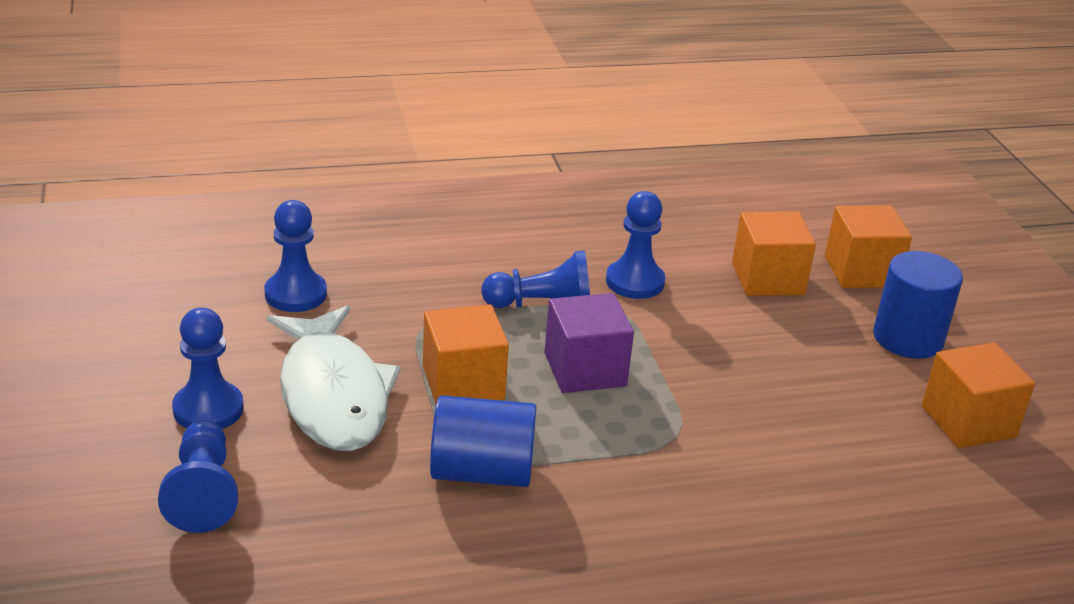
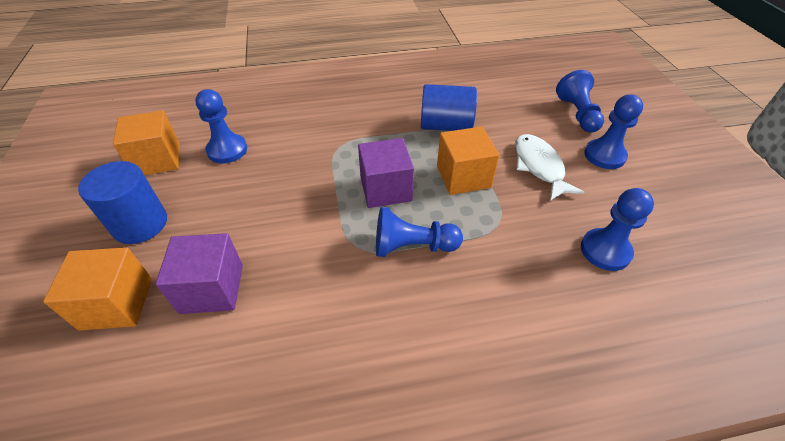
camera: 175 degrees left, 15 degrees up
(333, 395) = (539, 166): white fish -> white fish, size x0.66
(635, 282) = (332, 278): blue pawn -> blue pawn (227, 150)
(768, 279) = (212, 288): orange cube -> purple cube

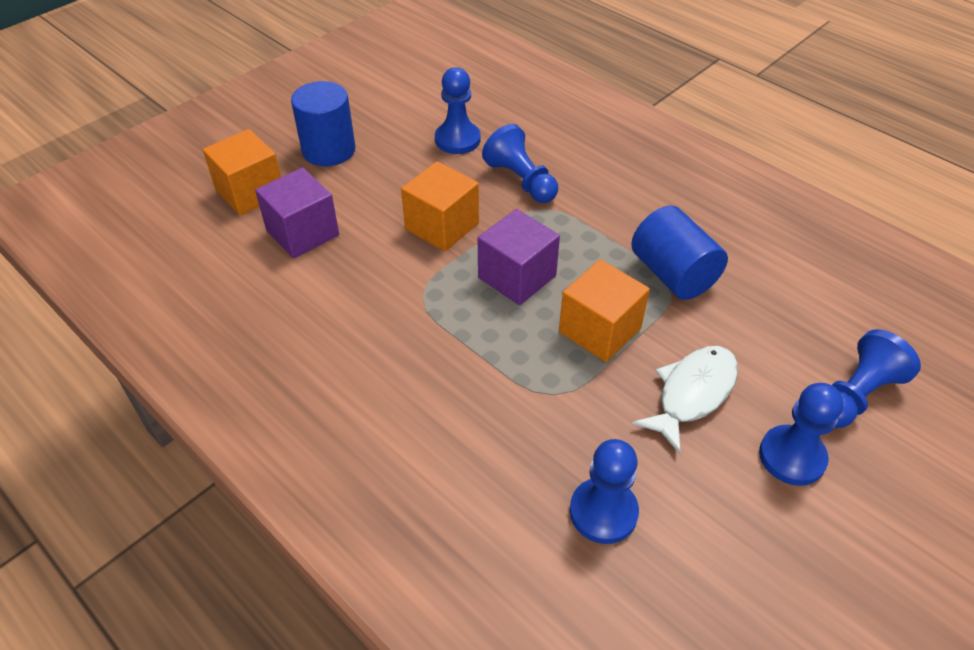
camera: 55 degrees right, 0 degrees up
(157, 160) = (403, 109): orange cube -> orange cube (442, 226)
(412, 246) = (458, 337): blue pawn -> blue pawn (521, 180)

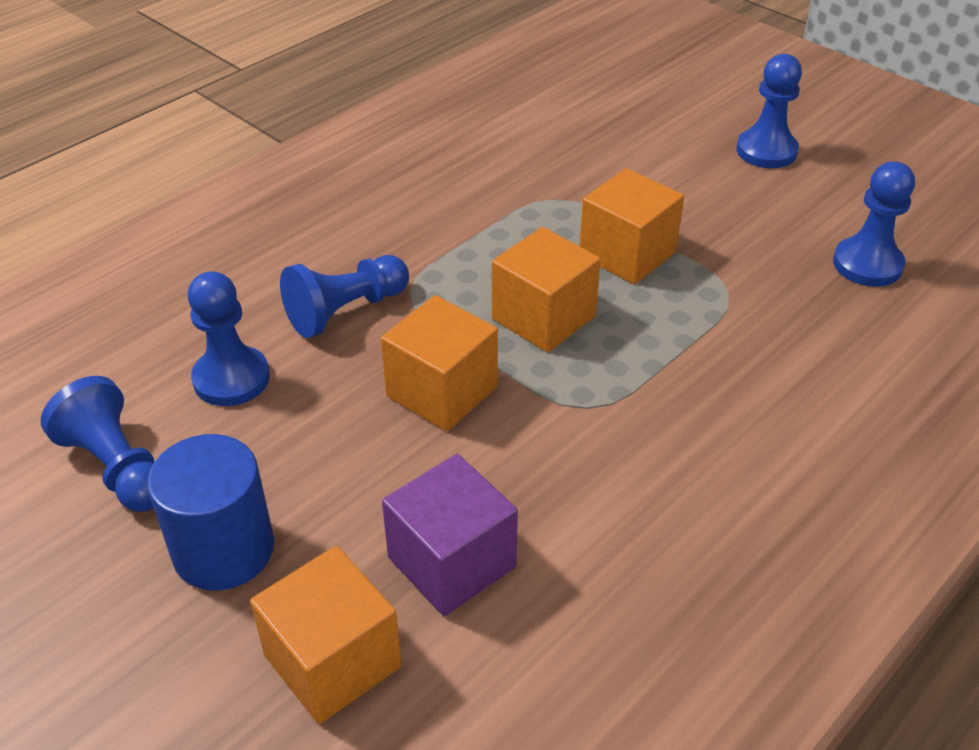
camera: 90 degrees left, 5 degrees down
(517, 277) = (543, 317): purple cube -> orange cube
(673, 274) = (532, 196): blue cylinder -> none
(692, 393) = (706, 198): white fish -> none
(856, 395) = (685, 109): blue pawn -> blue pawn (117, 467)

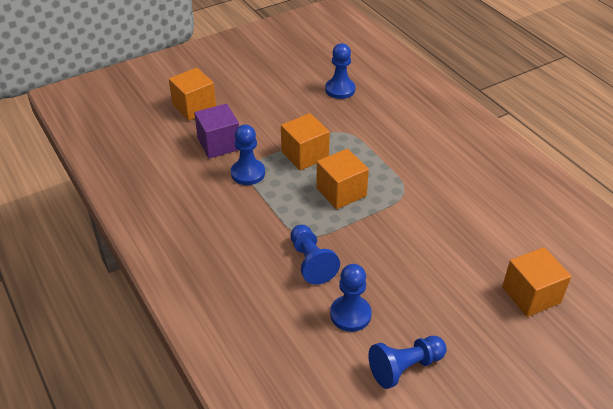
camera: 75 degrees left, 0 degrees up
(223, 550) = (467, 327): blue cylinder -> none
(442, 391) = (382, 236): orange cube -> orange cube (194, 107)
(452, 562) = (484, 250): purple cube -> purple cube (219, 144)
(766, 151) = (245, 92): blue pawn -> blue pawn (248, 173)

